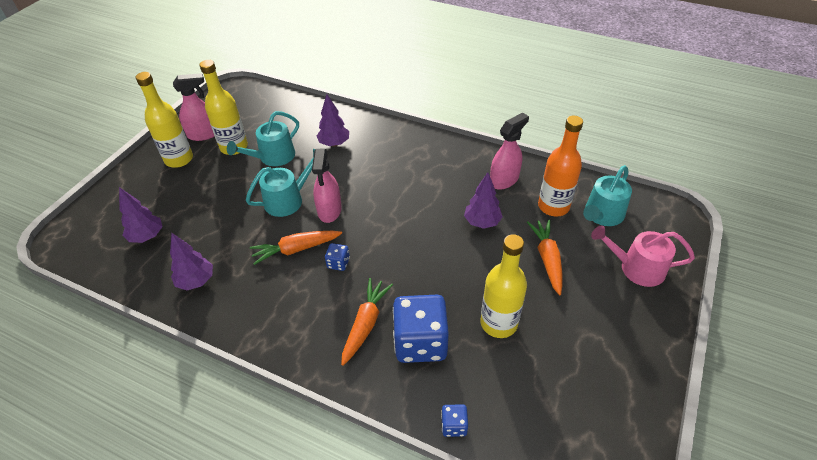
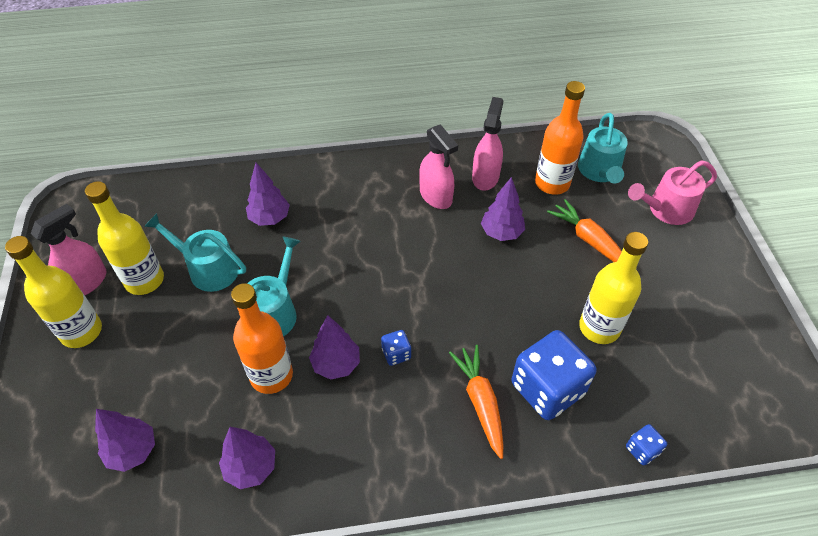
camera: 35 degrees left, 5 degrees up
(253, 235) = (271, 375): none -> orange bottle
(273, 157) = (208, 269): turquoise watering can -> turquoise watering can turned 105 degrees clockwise
(296, 249) = (336, 364): orange carrot -> purple tree
(329, 210) = (334, 300): pink spray bottle -> pink spray bottle (436, 196)

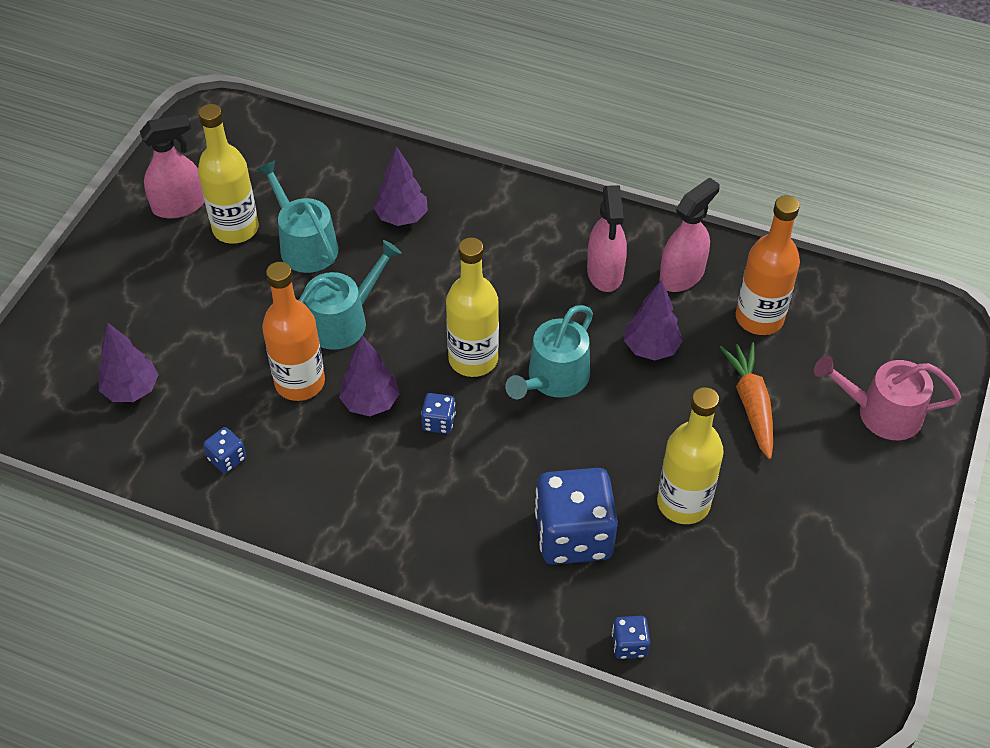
camera: 30 degrees right, 0 degrees up
(81, 331) = (148, 254): yellow bottle -> yellow bottle (473, 359)
(251, 467) = (227, 459): purple tree -> blue dice
(480, 402) = (492, 512): orange carrot -> none
(599, 171) = (833, 330): turquoise watering can -> turquoise watering can (554, 378)

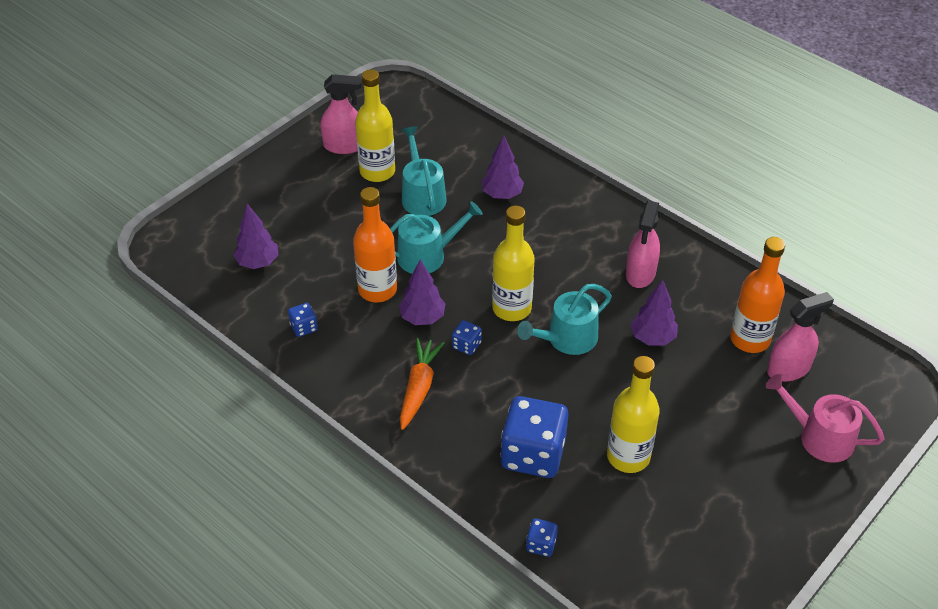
camera: 20 degrees right, 5 degrees down
(682, 275) = (701, 291): pink spray bottle -> pink spray bottle (788, 369)
(751, 404) = (714, 400): orange carrot -> orange carrot (419, 388)

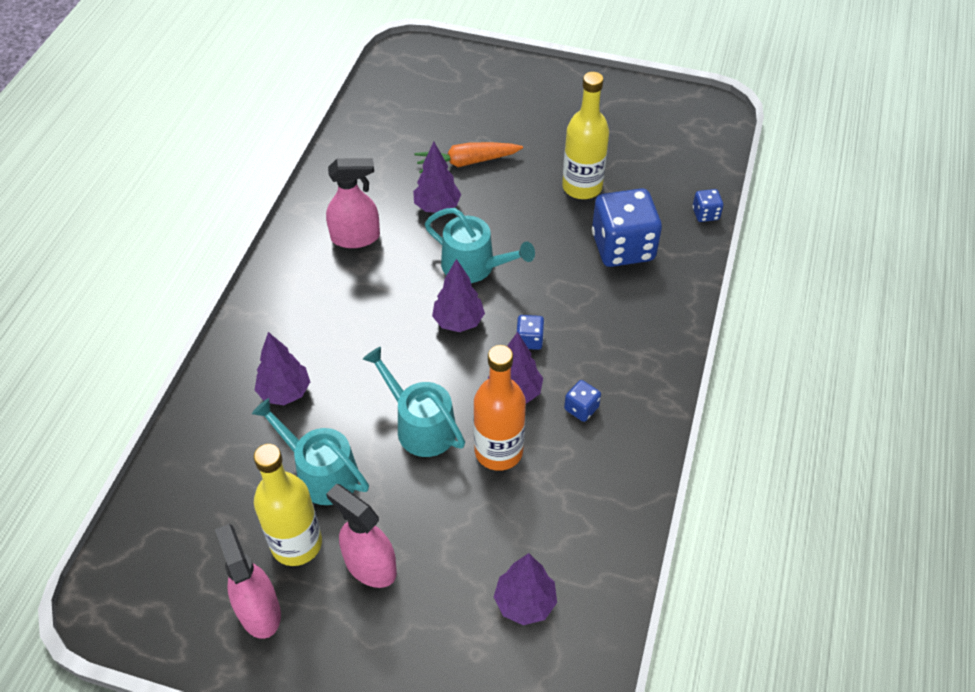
camera: 115 degrees left, 5 degrees up
(304, 327) = (594, 498): blue dice -> blue dice (581, 408)
(419, 388) = (606, 357): orange carrot -> orange carrot (467, 162)
(422, 195) = (321, 473): turquoise watering can -> turquoise watering can turned 75 degrees clockwise
(511, 308) = (458, 321): yellow bottle -> purple tree
(750, 339) = (402, 145): orange bottle -> none
(788, 369) = (423, 115): pink spray bottle -> pink spray bottle (370, 565)
(820, 437) = (486, 85): pink watering can -> none

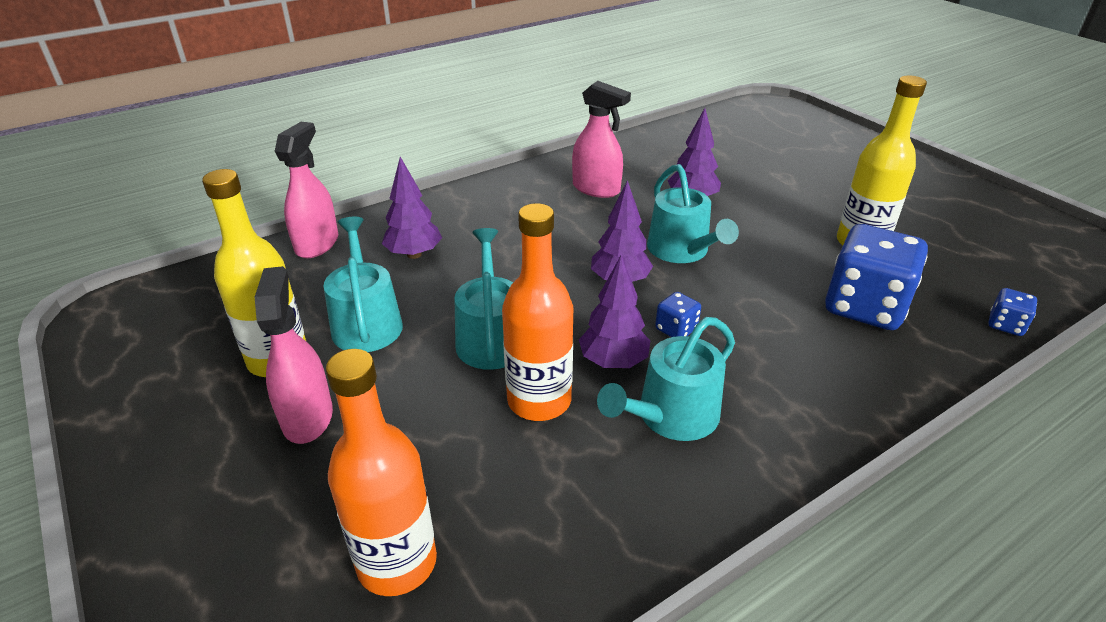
camera: 40 degrees right, 15 degrees down
(259, 610) = (184, 389): pink spray bottle -> pink spray bottle (317, 244)
(467, 162) = (754, 183): orange carrot -> none
(525, 602) = (397, 562): purple tree -> orange bottle
(581, 408) = (671, 416): blue dice -> turquoise watering can

